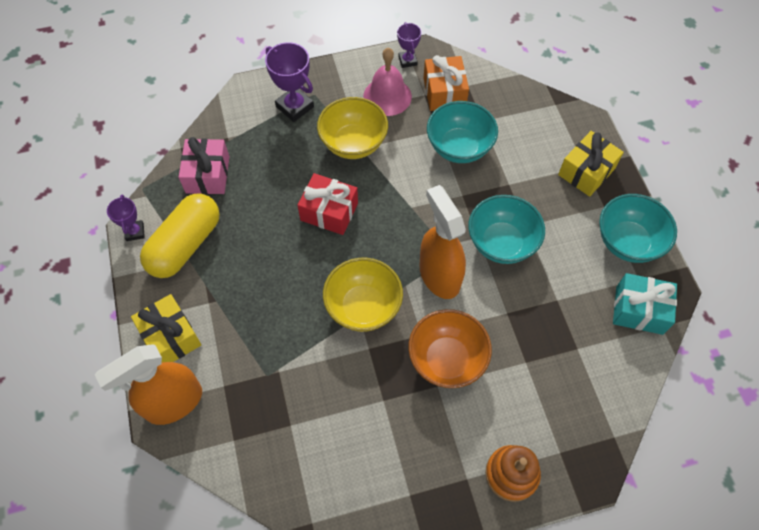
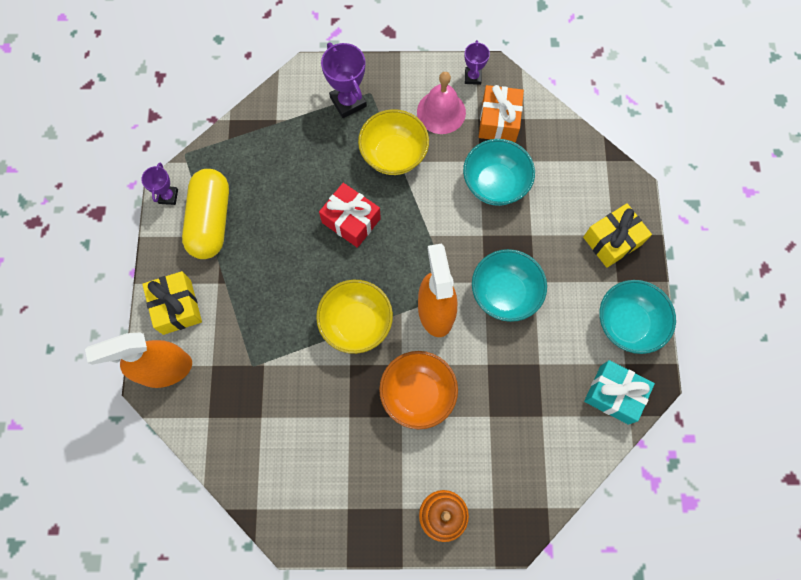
camera: 15 degrees right, 10 degrees up
(185, 245) = (210, 221): yellow capsule -> yellow capsule turned 45 degrees counterclockwise
(207, 174) = (248, 154): pink gift -> none

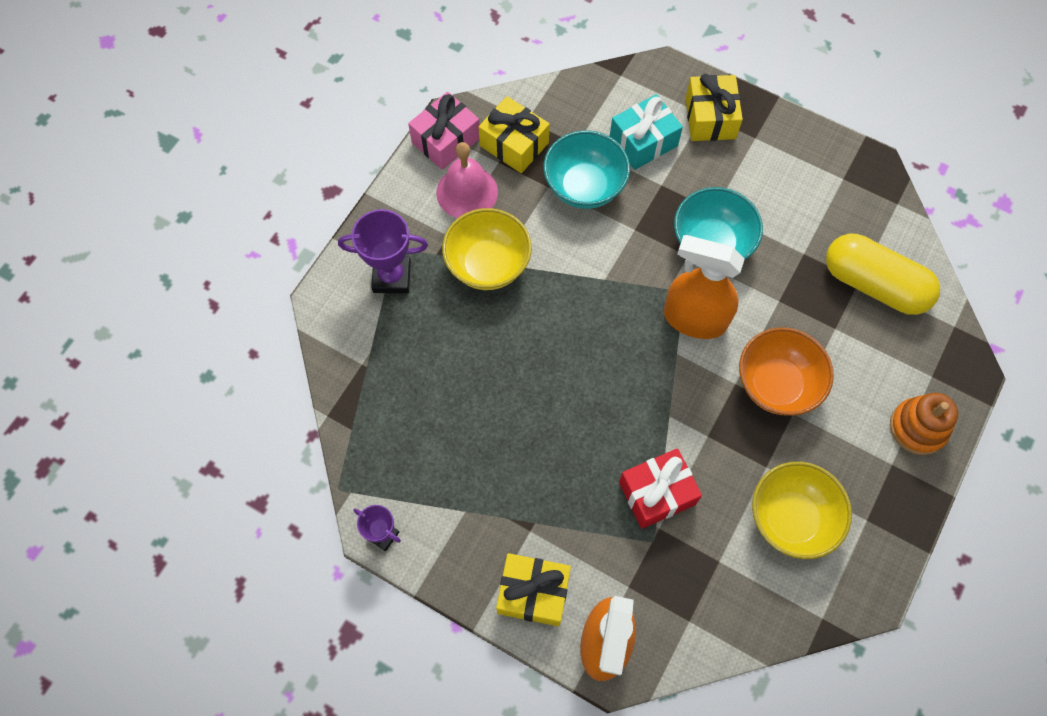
camera: 60 degrees left, 5 degrees down
(210, 221) = (446, 501): yellow capsule -> yellow capsule (874, 284)
(351, 220) = (539, 348): red gift -> red gift (657, 493)
(356, 323) = (664, 405): yellow bowl -> yellow bowl (791, 518)
(473, 77) = (446, 140): purple trophy -> pink gift
(499, 121) = (514, 144): orange gift -> yellow gift
(614, 394) = (869, 205): turquoise gift -> turquoise gift (643, 141)
(627, 324) = (804, 154): turquoise bowl -> none

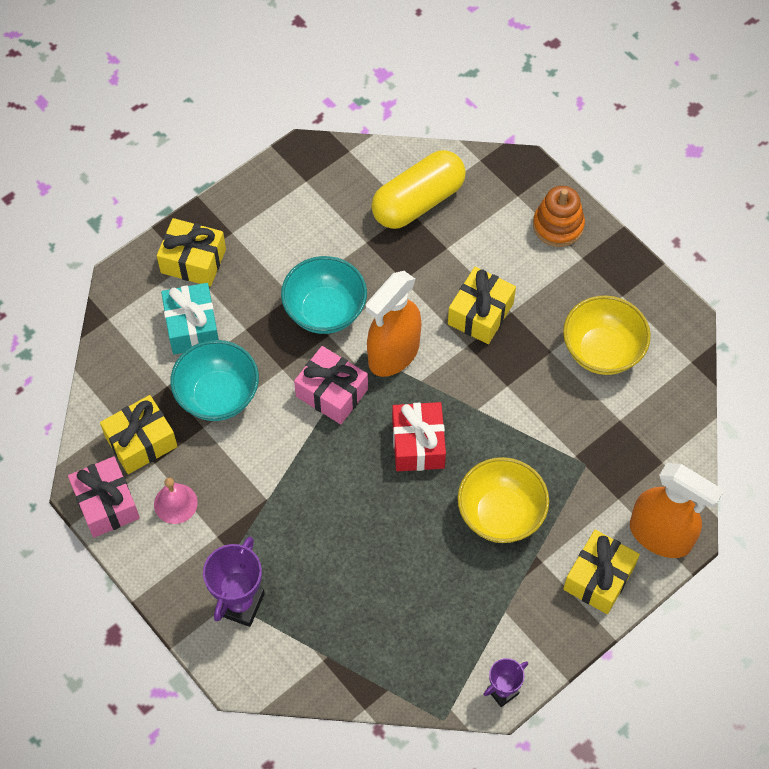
camera: 70 degrees left, 5 degrees down
(467, 192) = (175, 503): pink bell -> pink bell, size x0.67
(488, 265) = (264, 510): yellow bowl -> yellow bowl (500, 514)
(628, 279) = (332, 393): none -> pink gift
(657, 493) = (544, 445): red gift -> red gift (418, 444)
(776, 384) = (480, 314): orange bowl -> yellow gift

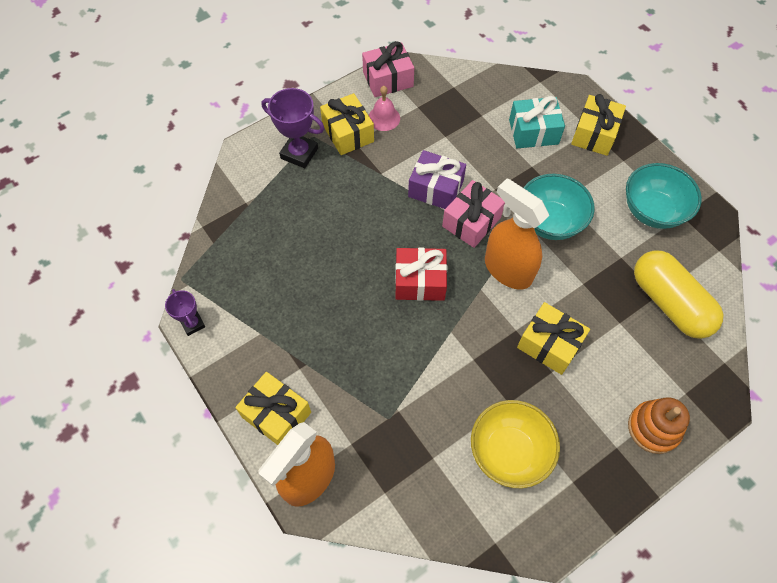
camera: 95 degrees right, 0 degrees up
(141, 442) = (435, 99): yellow gift -> yellow gift (348, 133)
(218, 396) = (472, 146): turquoise bowl -> turquoise bowl (652, 211)
(286, 434) = (435, 189): none -> purple gift
(500, 514) = (348, 339): yellow bowl -> none

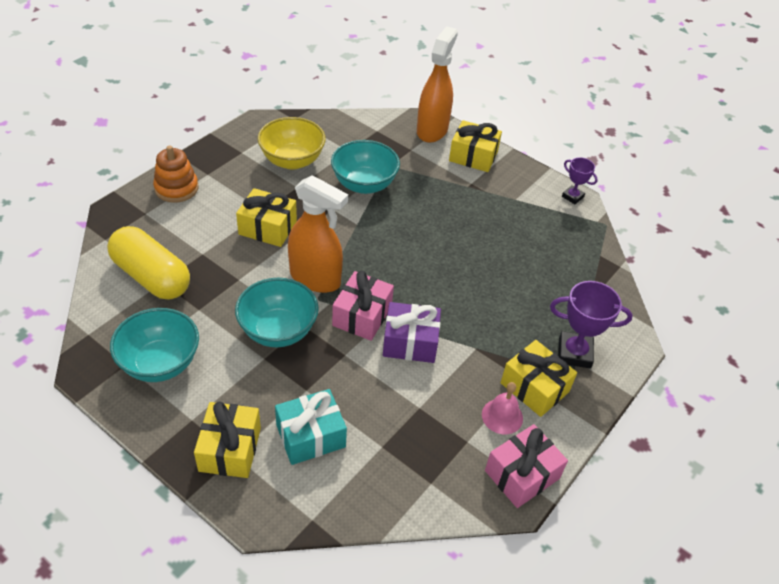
camera: 160 degrees right, 15 degrees down
(420, 281) = (397, 255): red gift -> none
(428, 391) = (364, 184): none -> turquoise bowl

